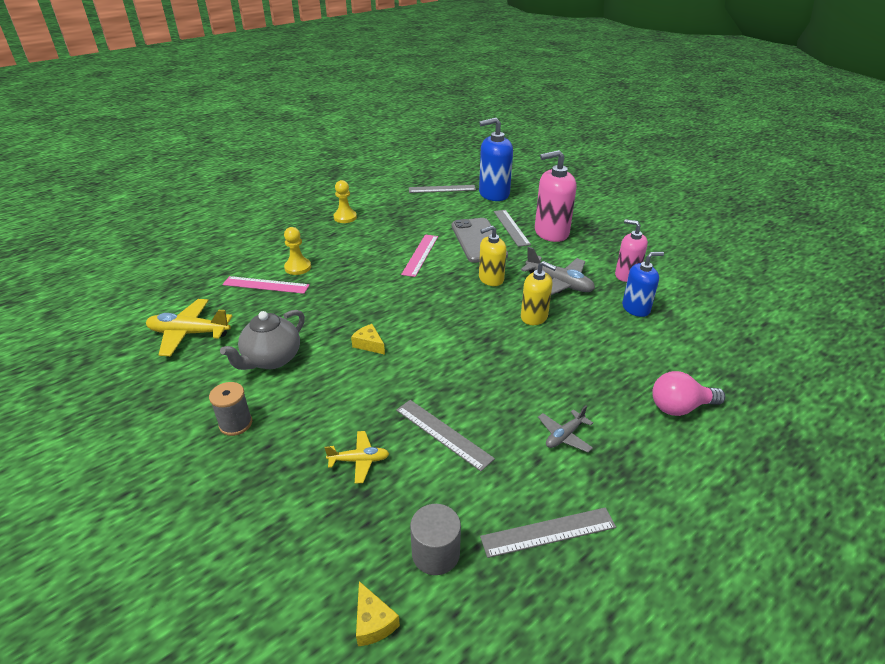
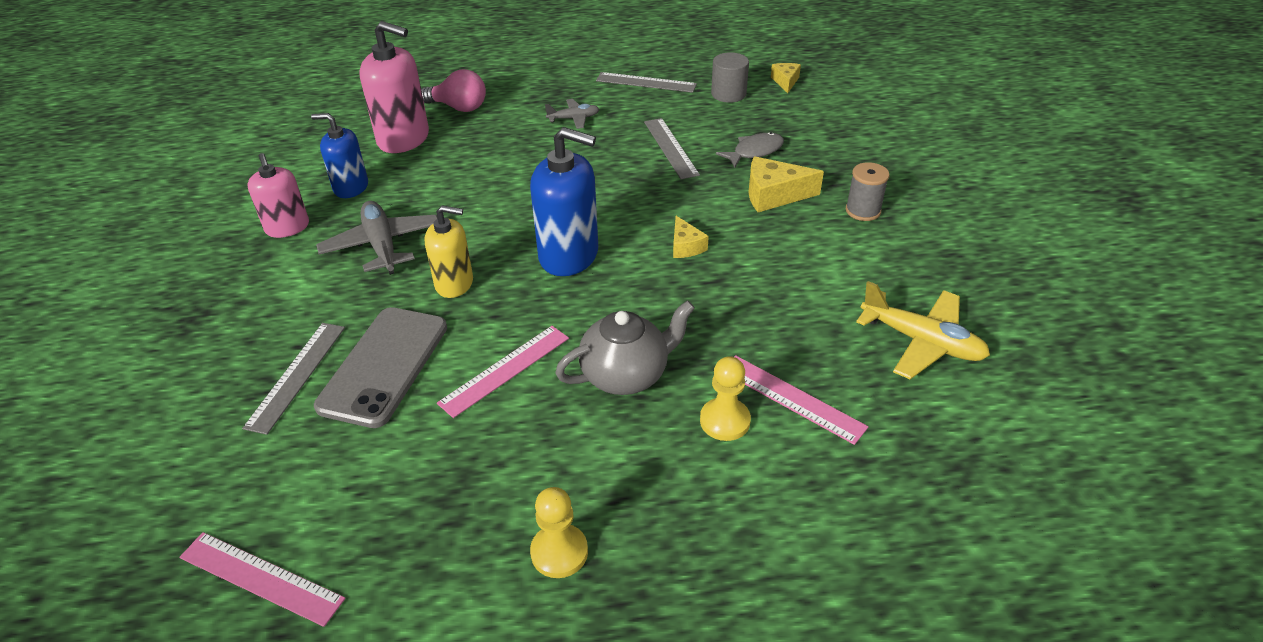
camera: 150 degrees left, 5 degrees up
(271, 359) = (811, 266): grey teapot -> grey teapot (626, 375)
(320, 413) = (774, 195): none -> yellow cheese
(359, 460) = (754, 151): yellow plane -> grey fish
(442, 189) = (261, 578): grey ruler -> pink ruler
(494, 194) = (189, 498): blue soap dispenser -> blue soap dispenser (569, 255)
(534, 317) = (469, 215): yellow soap dispenser -> none
(551, 232) = (257, 337): pink soap dispenser -> pink soap dispenser (404, 139)

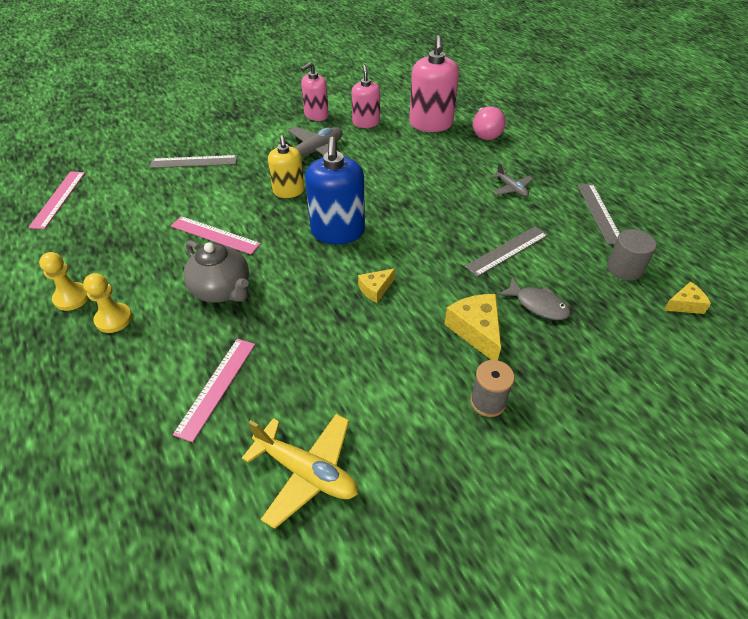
camera: 70 degrees right, 5 degrees up
(351, 187) = (366, 122): blue soap dispenser -> pink soap dispenser
(384, 366) = (208, 188): grey phone -> none
(725, 421) = (187, 351): yellow pawn -> yellow pawn (113, 319)
(921, 342) = (306, 472): yellow plane -> yellow plane turned 75 degrees counterclockwise

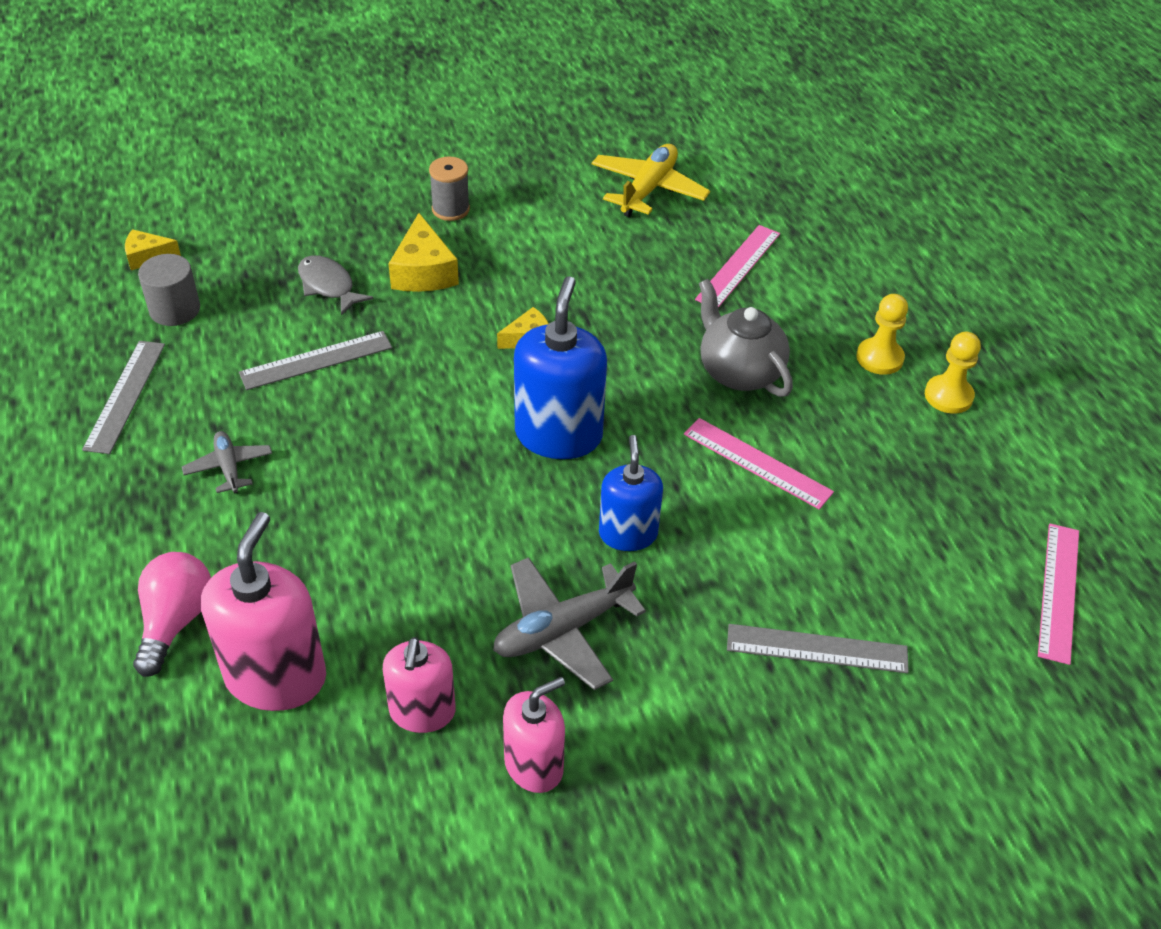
camera: 170 degrees left, 0 degrees up
(289, 191) = (628, 534): yellow soap dispenser -> blue soap dispenser
(306, 472) = (648, 189): yellow plane -> yellow plane turned 75 degrees clockwise

